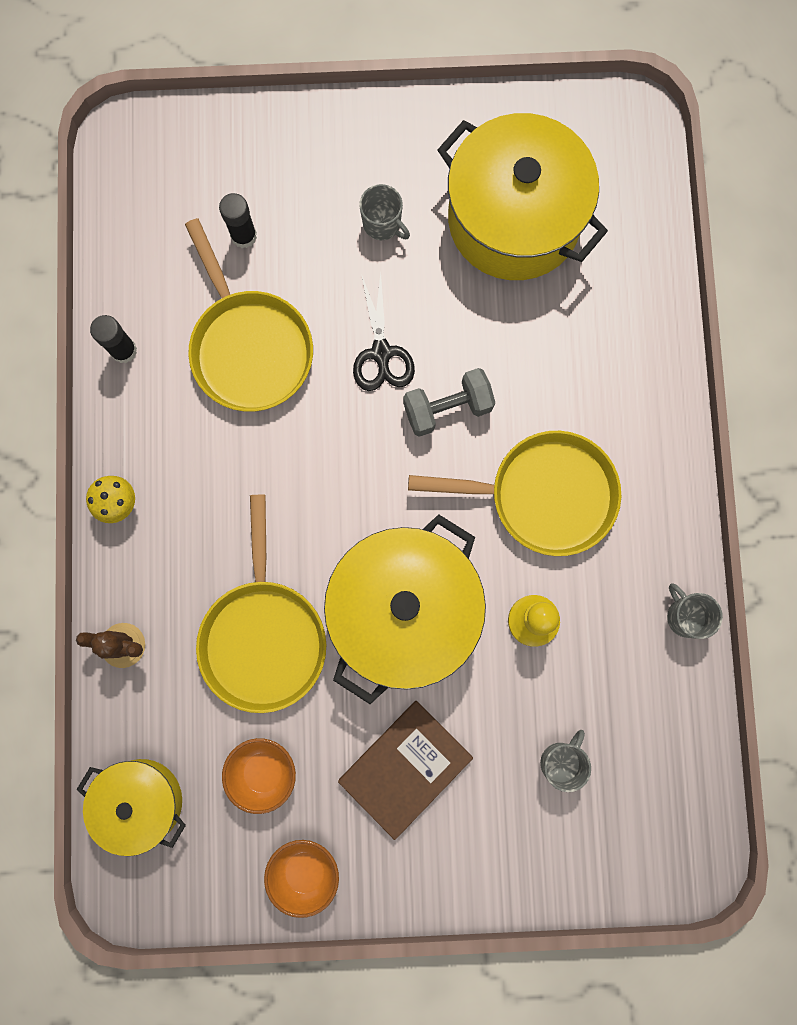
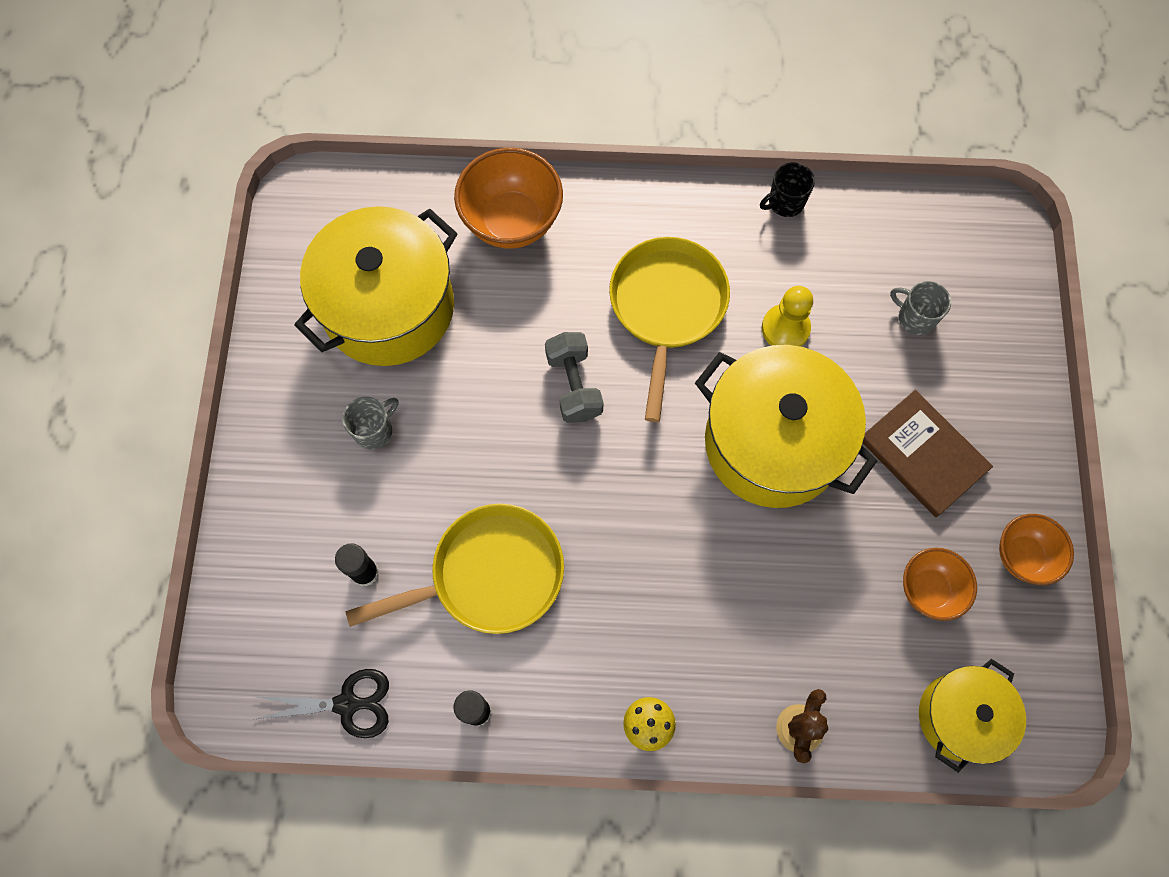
camera: 85 degrees left, 10 degrees down
(263, 635) = (793, 580): yellow pan -> none
(381, 353) = (511, 443): black scissors -> black scissors (348, 704)
(625, 328) = (512, 222): none -> orange bowl
(685, 616) = (785, 202): grey mug -> black mug

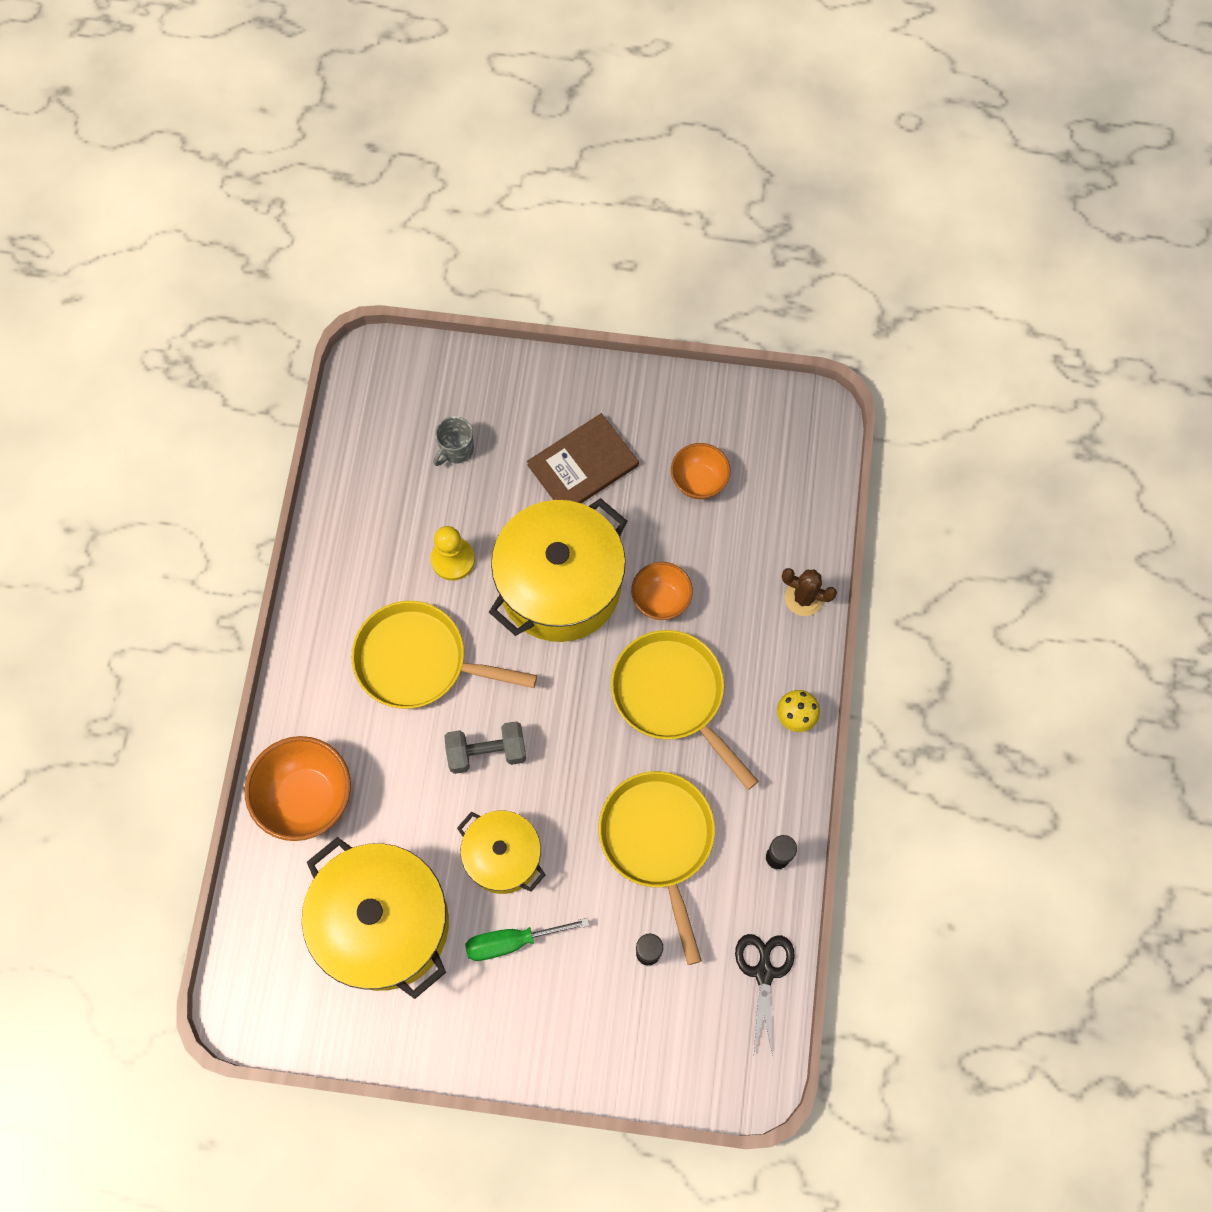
camera: 85 degrees left, 0 degrees up
(374, 430) = (511, 941): grey mug -> green screwdriver
(658, 578) = (672, 696): none -> yellow pan
(785, 202) = (325, 542): black mug -> none
(960, 717) = (801, 476): yellow pot -> yellow pot (503, 857)
(1022, 556) = (676, 405): orange bowl -> orange bowl (661, 600)

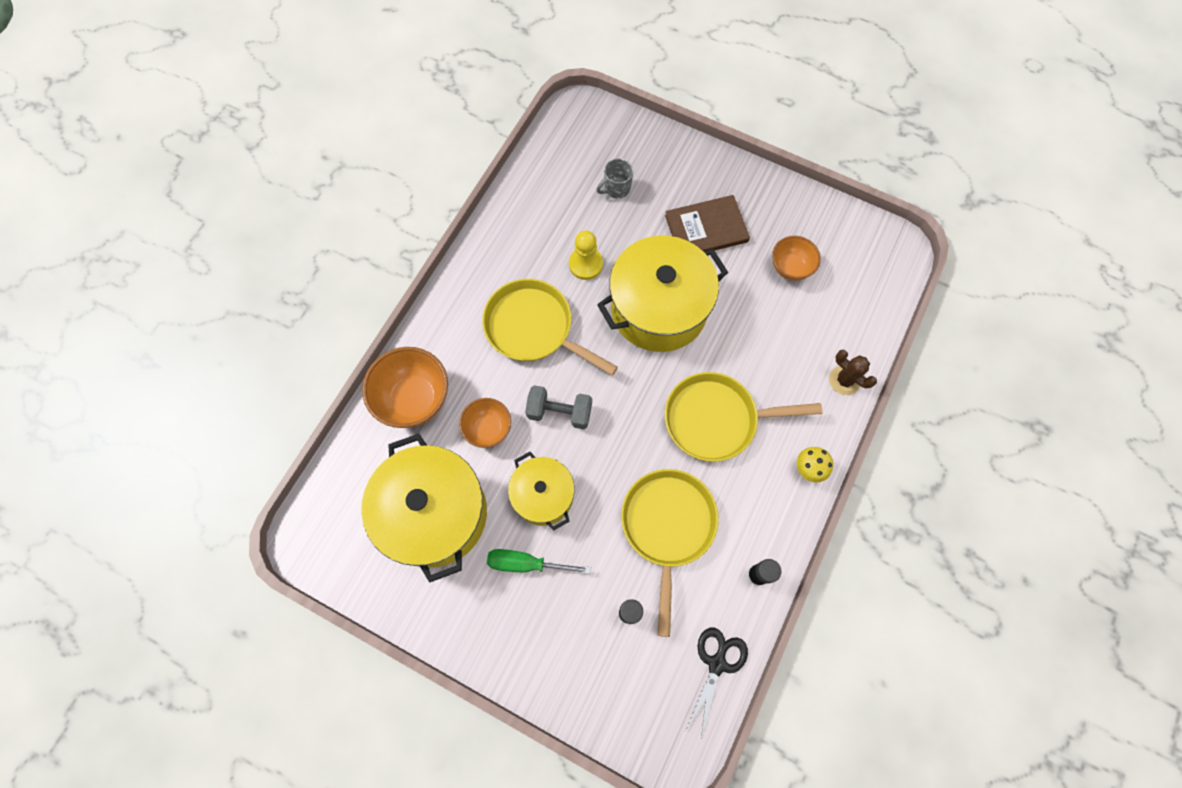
camera: 20 degrees right, 0 degrees up
(661, 600) = (732, 344): orange bowl -> orange bowl (488, 429)
(672, 696) = (716, 419): yellow pan -> yellow pan turned 75 degrees counterclockwise

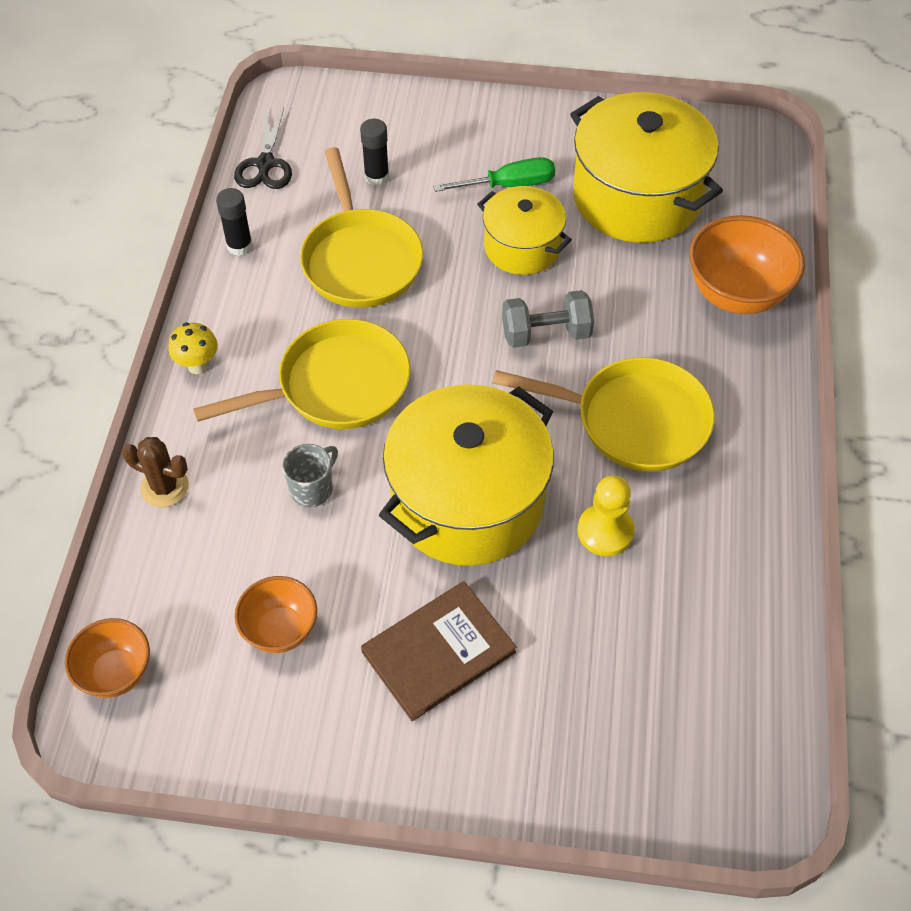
camera: 160 degrees right, 15 degrees down
(488, 429) = (625, 291): orange bowl -> orange bowl (116, 673)
(616, 188) = (616, 674): grey mug -> grey mug (312, 488)

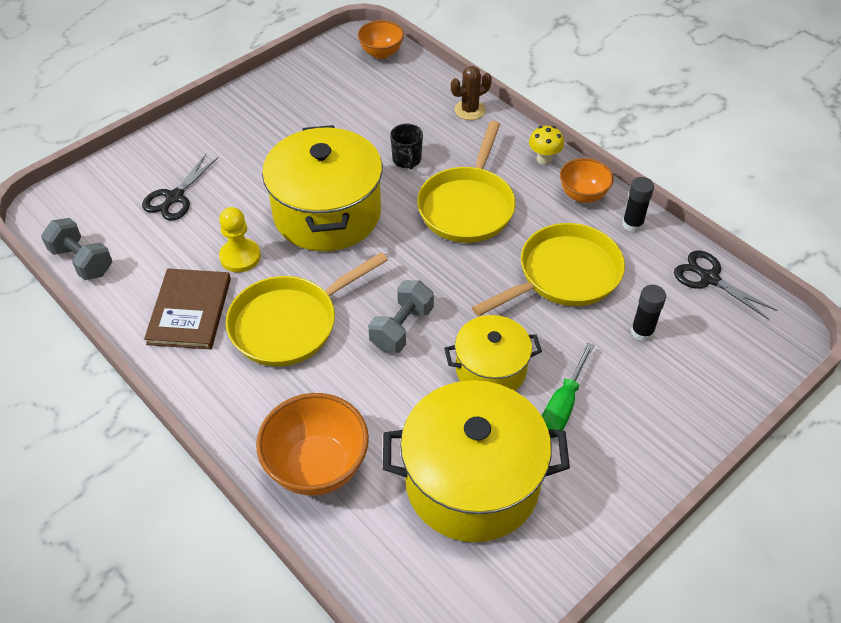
camera: 130 degrees right, 5 degrees down
(280, 630) = (339, 109): orange bowl -> orange bowl (583, 195)
(312, 488) = (407, 160): grey mug -> black mug
(360, 259) = (563, 275): yellow pan -> yellow pan turned 120 degrees clockwise
(438, 652) = (261, 152): brown book -> brown book (190, 311)
(597, 678) = (174, 198): none -> black scissors
(772, 681) = (82, 261): none -> grey dumbbell

